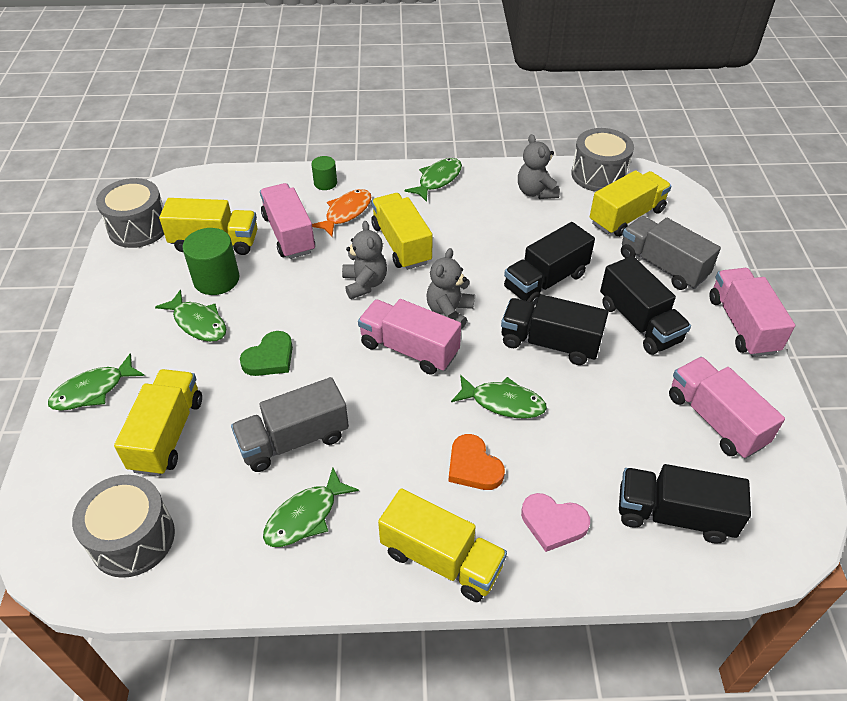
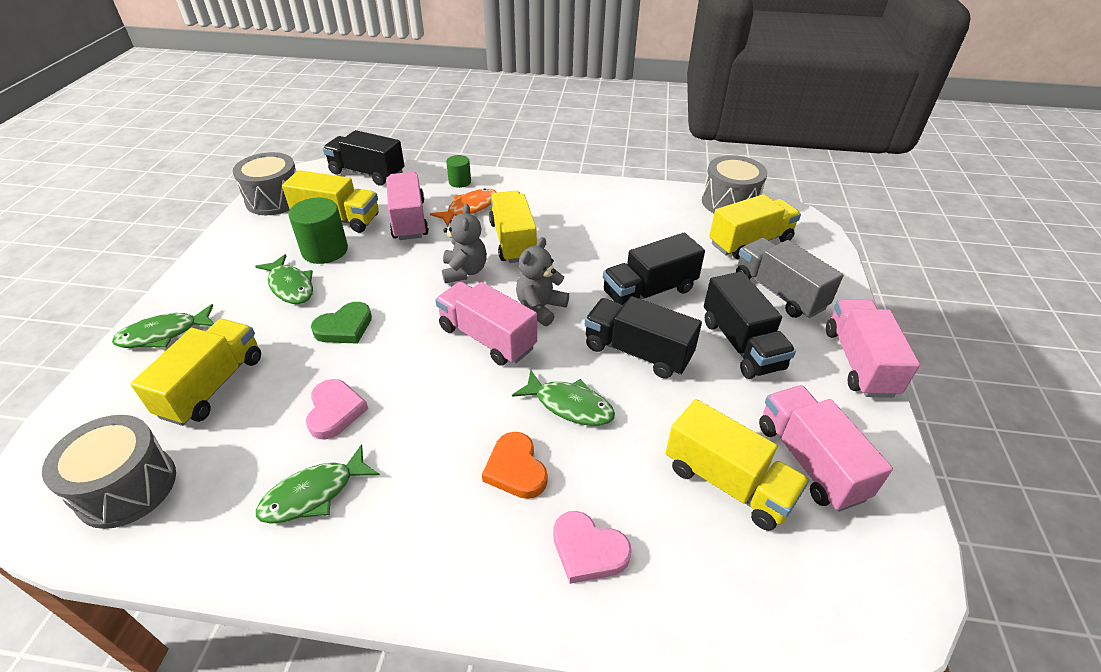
camera: 10 degrees right, 5 degrees down
(294, 440) = (335, 411): grey truck -> pink heart
(437, 180) = (567, 190): green fish -> none
(441, 559) = (445, 570): yellow truck -> yellow truck (727, 482)
(536, 192) = (661, 210): grey teddy bear -> none
(674, 515) = (737, 566): black truck -> black truck (367, 173)

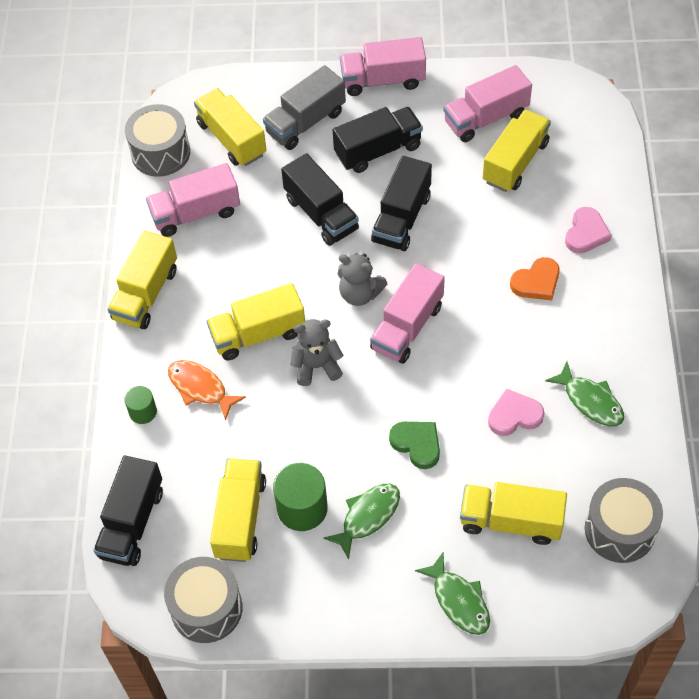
camera: 95 degrees left, 15 degrees up
(409, 220) = (232, 443): pink truck -> pink truck (196, 213)
(569, 405) = (469, 257): green fish -> none
(573, 188) = (146, 294): none -> yellow truck

